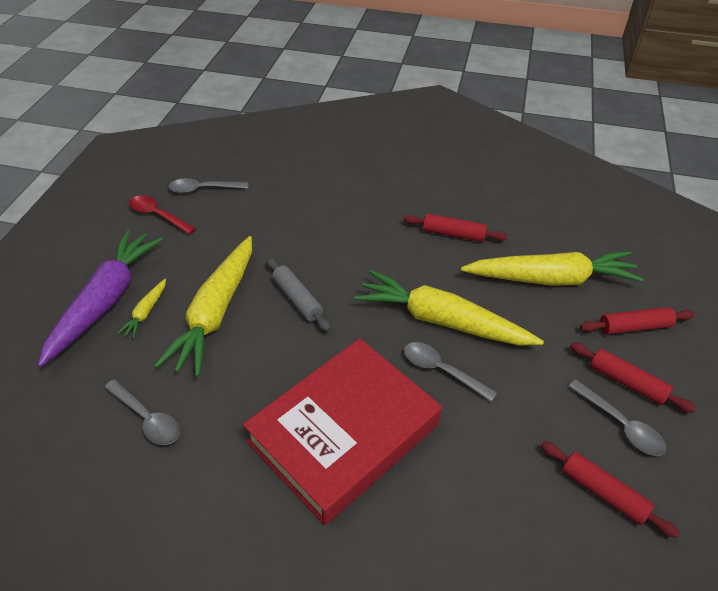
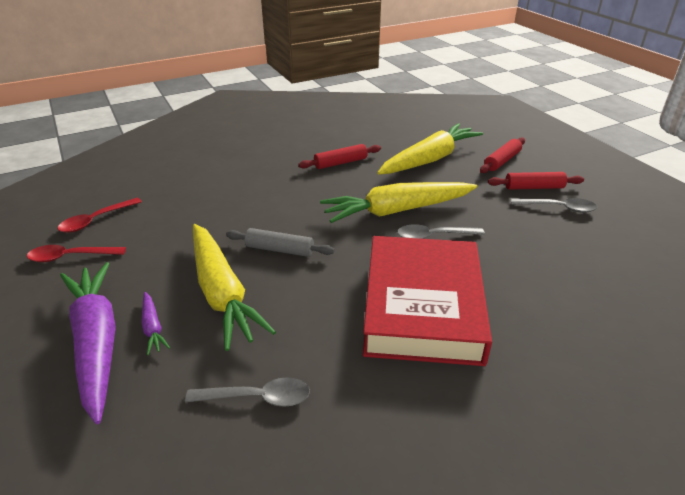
camera: 40 degrees left, 10 degrees down
(146, 312) = (153, 328): yellow carrot -> purple carrot
(203, 189) = (96, 220): grey spoon -> red spoon
(603, 492) = (595, 243): red rolling pin -> none

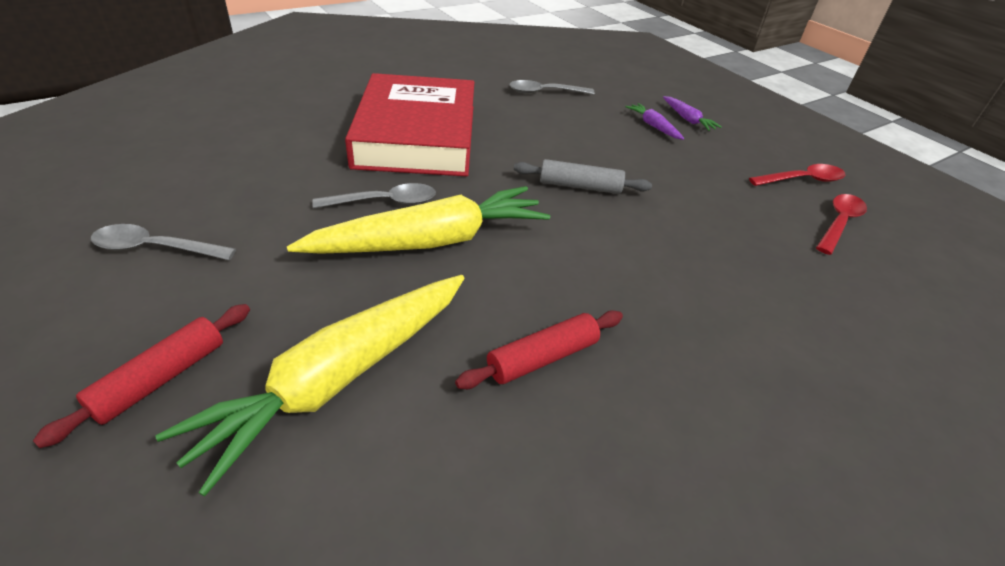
camera: 170 degrees right, 5 degrees up
(96, 342) = (687, 119): purple carrot -> purple carrot, size x0.43
(222, 293) = (614, 148): yellow carrot -> none
(534, 187) = (156, 294): red rolling pin -> none

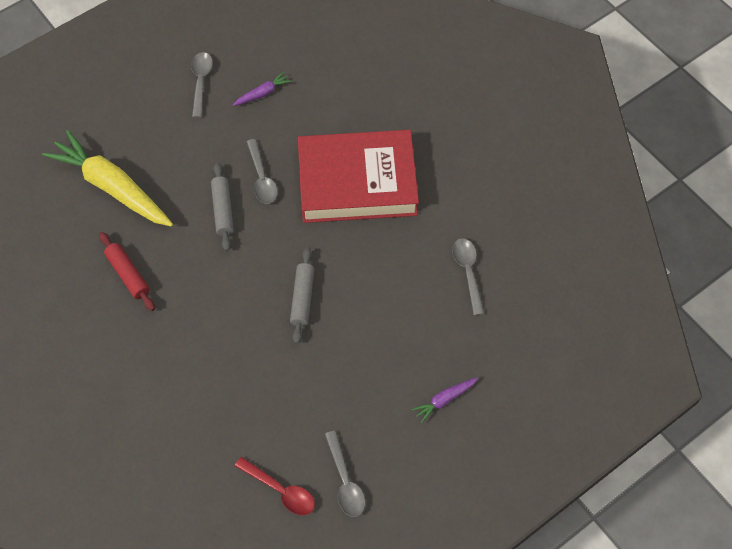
camera: 90 degrees right, 20 degrees up
(160, 378) = (110, 120): red rolling pin -> none
(431, 241) = (223, 210): yellow carrot -> grey rolling pin
(653, 126) = (420, 365): purple carrot -> purple carrot (263, 93)
(802, 180) = (345, 481): red spoon -> grey spoon

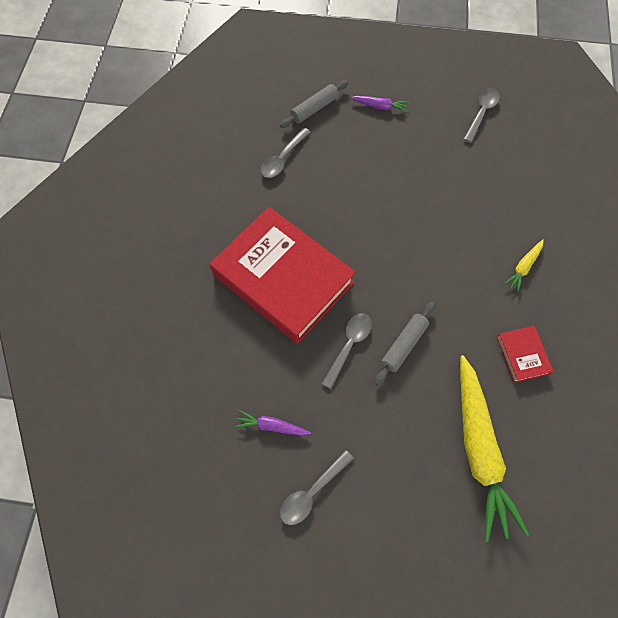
camera: 135 degrees left, 5 degrees up
(128, 275) = (522, 355): red rolling pin -> red book
(180, 348) = (523, 267): none -> yellow carrot
(280, 490) = (525, 137): red spoon -> none
(302, 298) = (407, 231): grey rolling pin -> grey rolling pin (314, 109)

